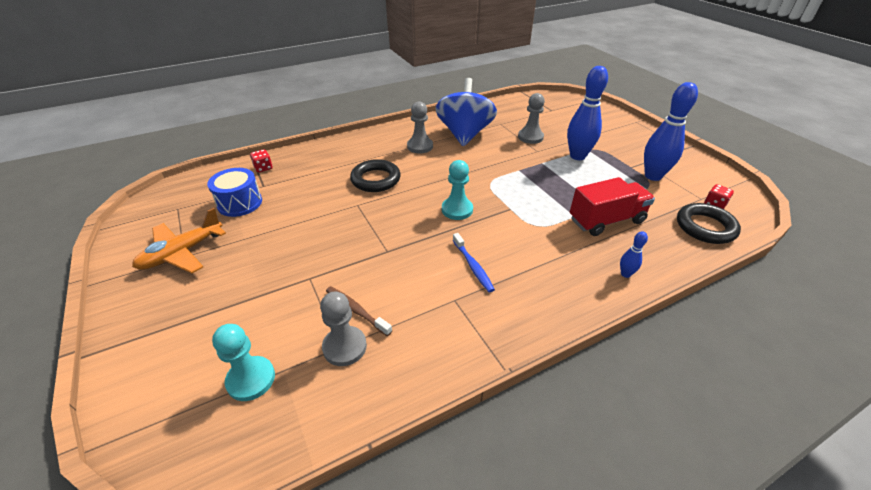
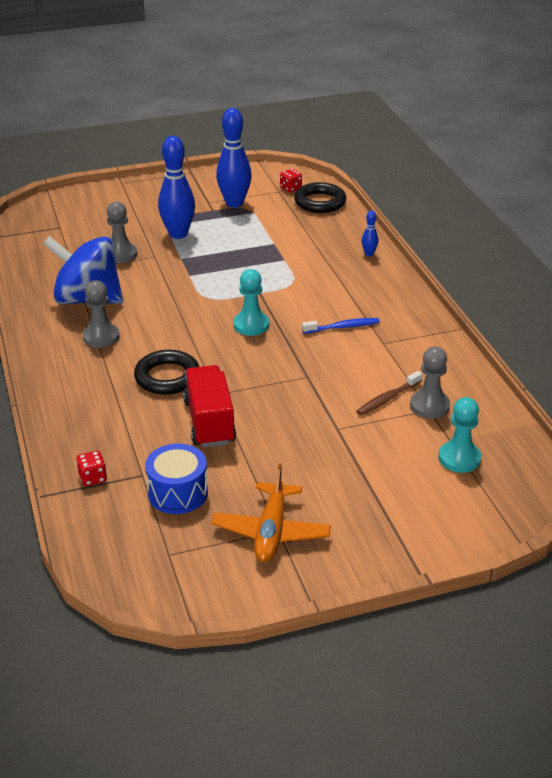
camera: 80 degrees left, 5 degrees down
(182, 253) = (271, 532): orange plane -> orange plane turned 45 degrees clockwise
(606, 220) = (296, 245): red truck -> red truck (209, 422)

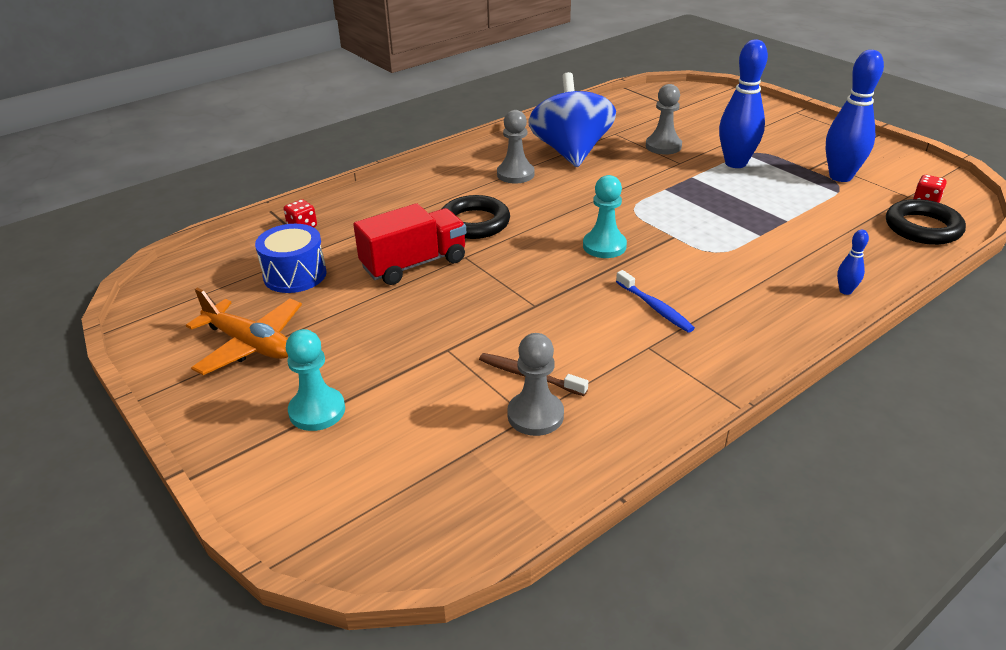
camera: 70 degrees right, 0 degrees up
(271, 532) = (250, 344): orange plane -> orange plane turned 135 degrees counterclockwise
(459, 458) = (434, 466): turquoise pawn -> turquoise pawn (317, 411)

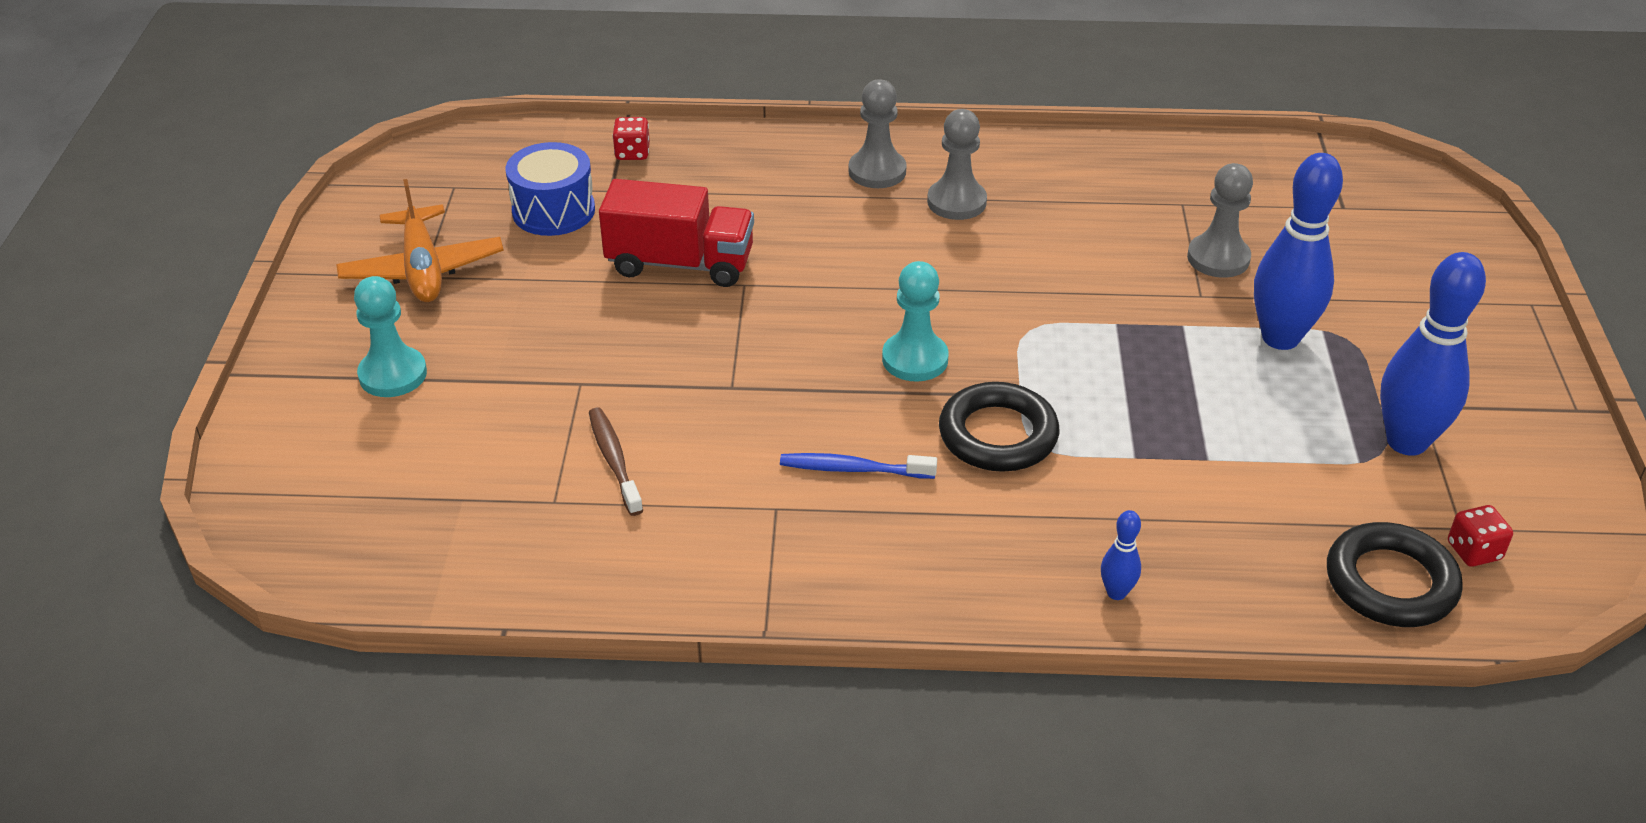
camera: 40 degrees right, 5 degrees up
(474, 223) = (814, 245): black ring -> black ring (998, 435)
(535, 415) = (562, 504): grey pawn -> grey pawn (877, 171)
(571, 152) = (1076, 204): blue spinning top -> none
(655, 308) = (853, 469): blue toothbrush -> blue toothbrush turned 90 degrees clockwise

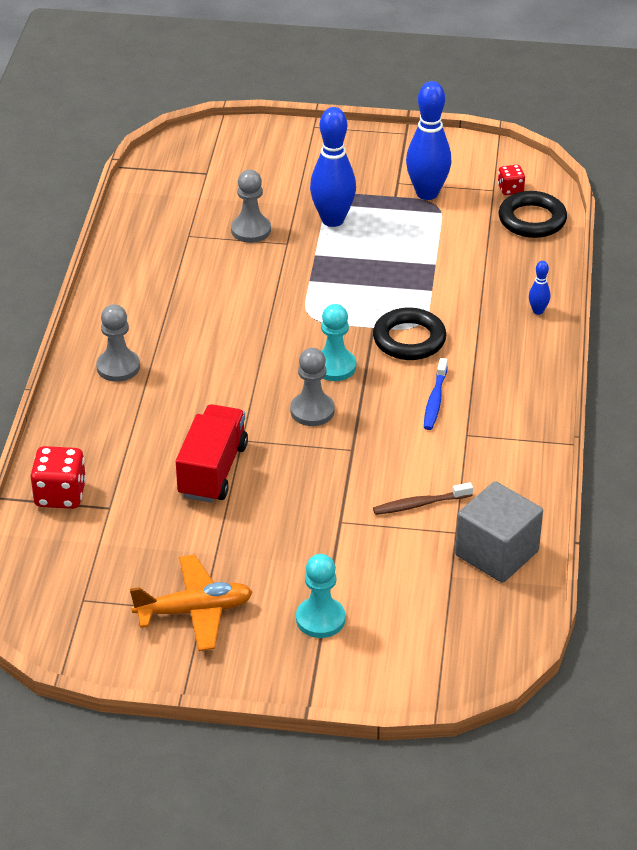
camera: 85 degrees left, 0 degrees up
(504, 547) = (496, 553): none -> grey cube
(553, 211) = (131, 539): blue drum -> none
(632, 153) = (60, 495): red dice -> red dice, size x1.74
(956, 202) = (165, 333): grey pawn -> grey pawn (312, 411)

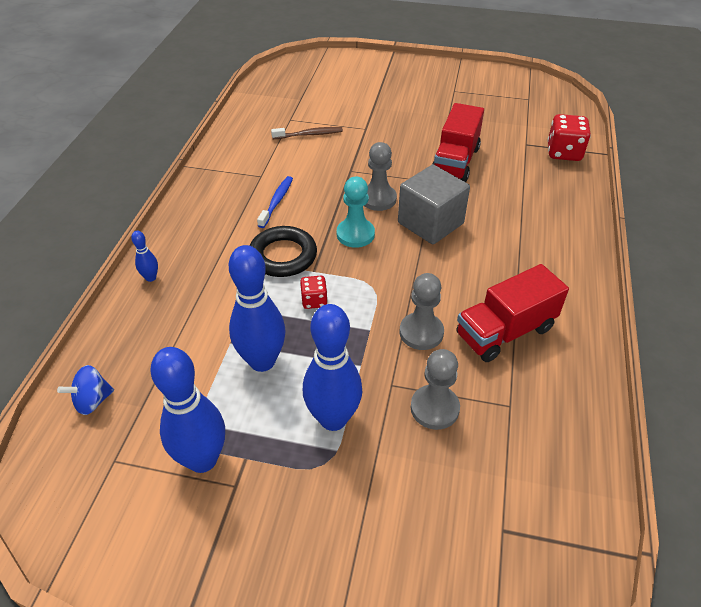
camera: 175 degrees left, 5 degrees up
(118, 367) = (549, 245): grey pawn -> grey pawn (421, 332)
(183, 285) = (505, 331): none -> red truck
(194, 611) = (459, 90): orange plane -> none
(320, 619) = (383, 84): turquoise pawn -> none
(401, 252) = (262, 361): none -> blue bowling pin
(496, 553) = (268, 107): grey cube -> grey cube (430, 223)
(510, 189) = (91, 459): red dice -> red dice (314, 301)
(532, 220) = (92, 401): black ring -> blue spinning top

